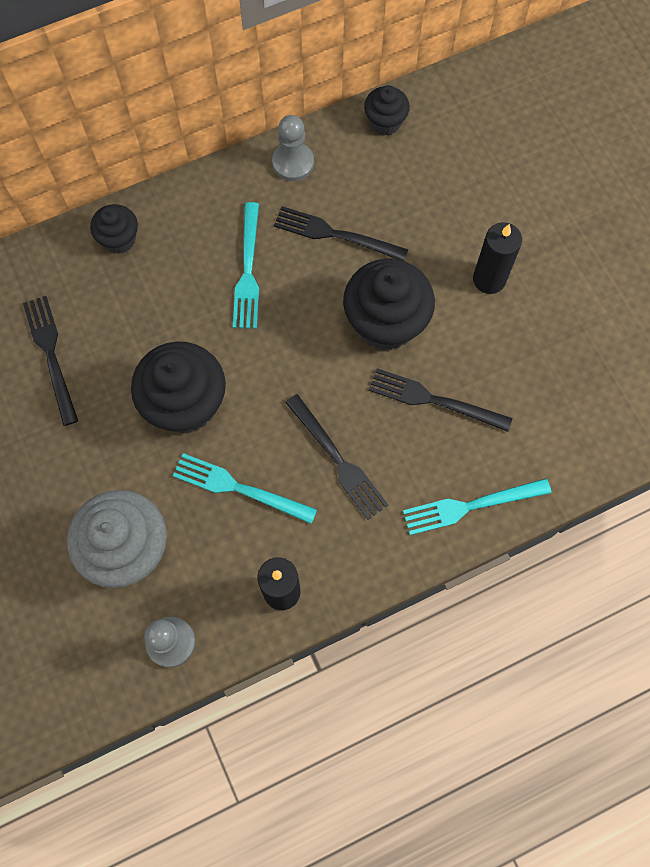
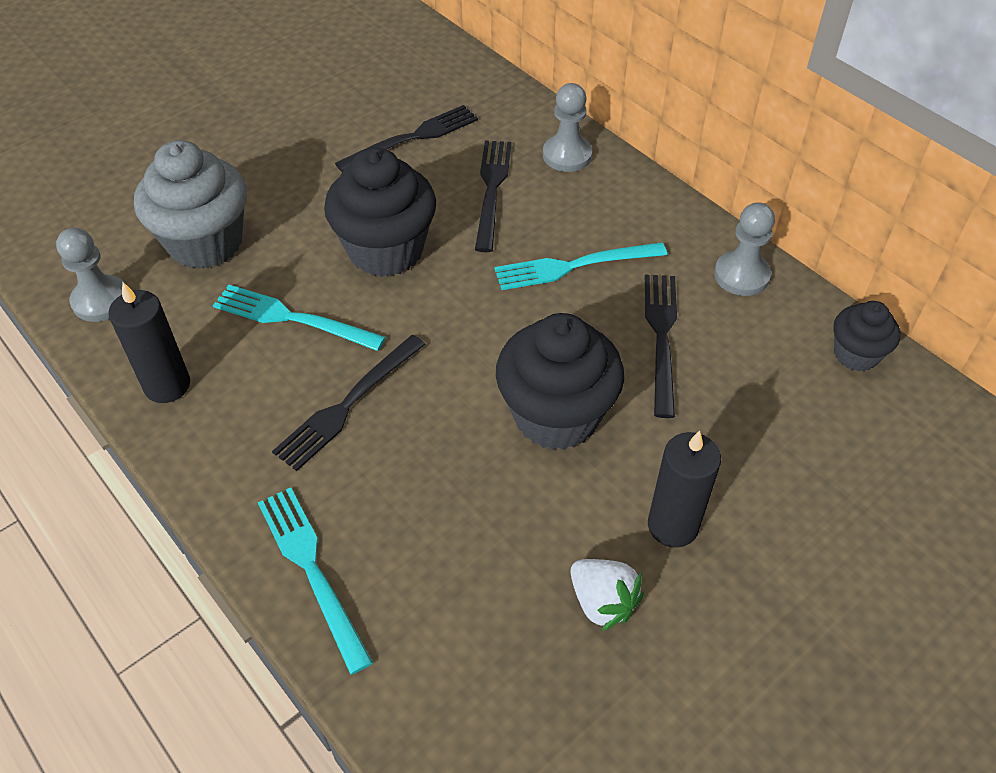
camera: 75 degrees right, 20 degrees down
(119, 239) = (567, 155): black cupcake -> grey pawn
(239, 488) = (292, 318): turquoise fork -> turquoise fork turned 75 degrees counterclockwise
(434, 400) = (460, 493): black fork -> black fork (492, 190)
(532, 336) = (602, 602): none -> white strawberry

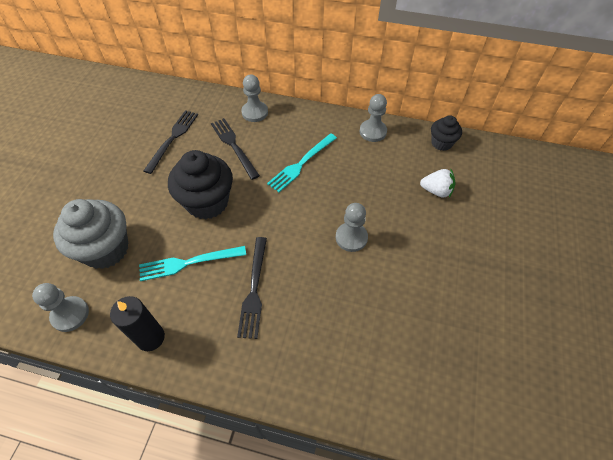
camera: 35 degrees left, 5 degrees up
(312, 570) = (306, 382): turquoise fork -> none
(556, 415) = (351, 238): black cupcake -> grey pawn
(602, 602) = (438, 309): white strawberry -> white strawberry (436, 191)
(661, 337) = (364, 176): black fork -> none
(673, 526) = (436, 257): black candle -> none

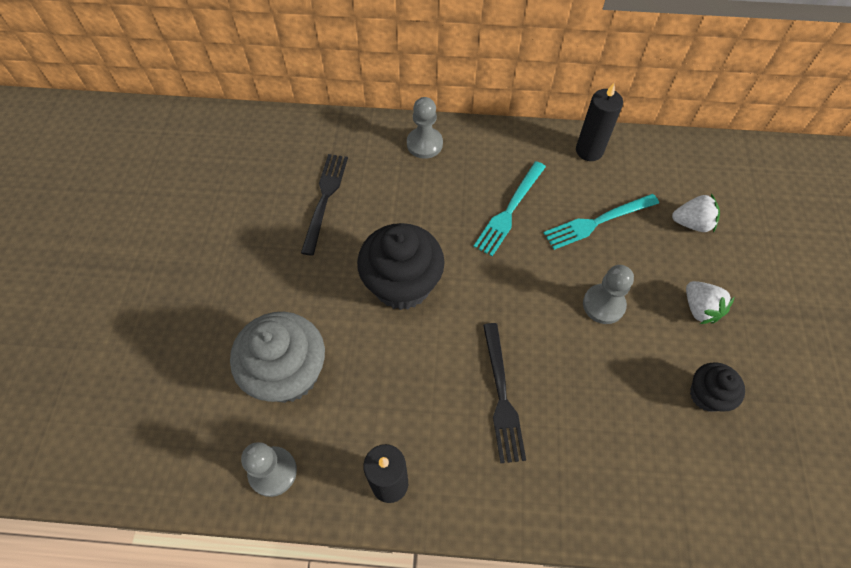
camera: 10 degrees left, 5 degrees up
(188, 263) = (405, 374): turquoise fork -> turquoise fork (597, 222)
(233, 146) = (411, 198): black fork -> none
(373, 132) = (589, 150): grey pawn -> black candle
(425, 252) = (700, 309): none -> white strawberry
(441, 143) = (681, 154): black cupcake -> black cupcake (706, 395)

